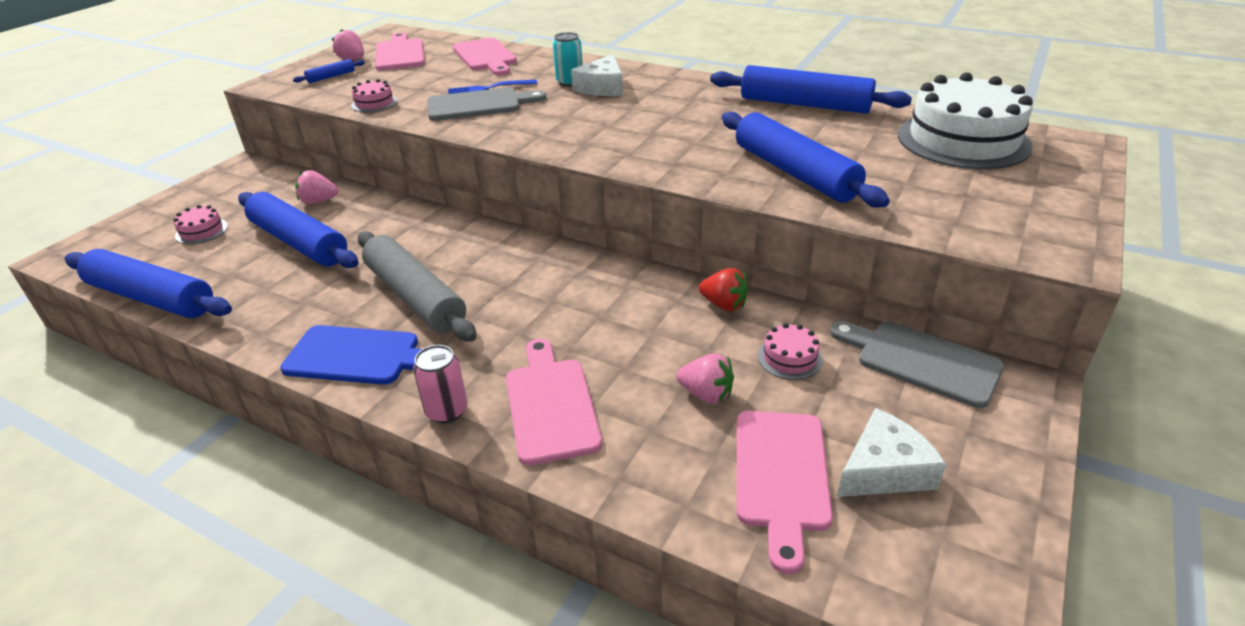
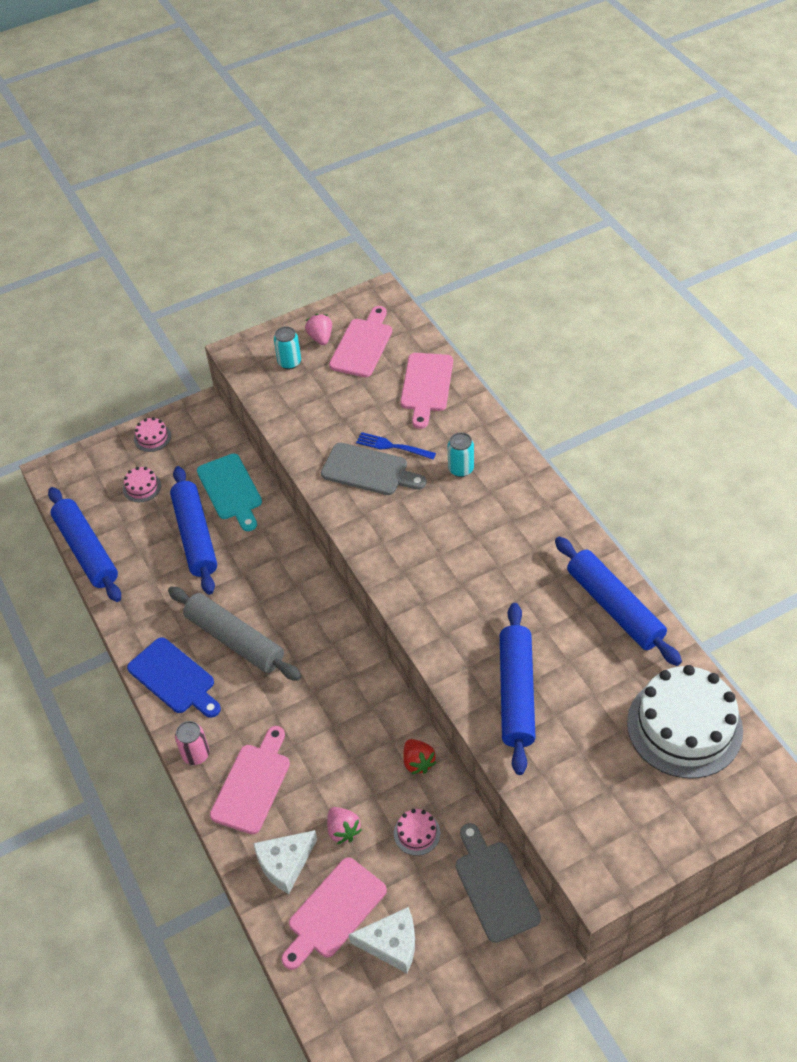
camera: 35 degrees right, 15 degrees up
(318, 201) = (230, 490): pink strawberry -> turquoise cutting board
(331, 77) = (289, 362): blue rolling pin -> turquoise can
(374, 103) = (297, 427): pink cake -> pink cake (152, 437)
(415, 297) = (235, 640): grey rolling pin -> grey rolling pin turned 45 degrees counterclockwise
(602, 87) = (479, 491): white cheese -> white cheese (285, 863)

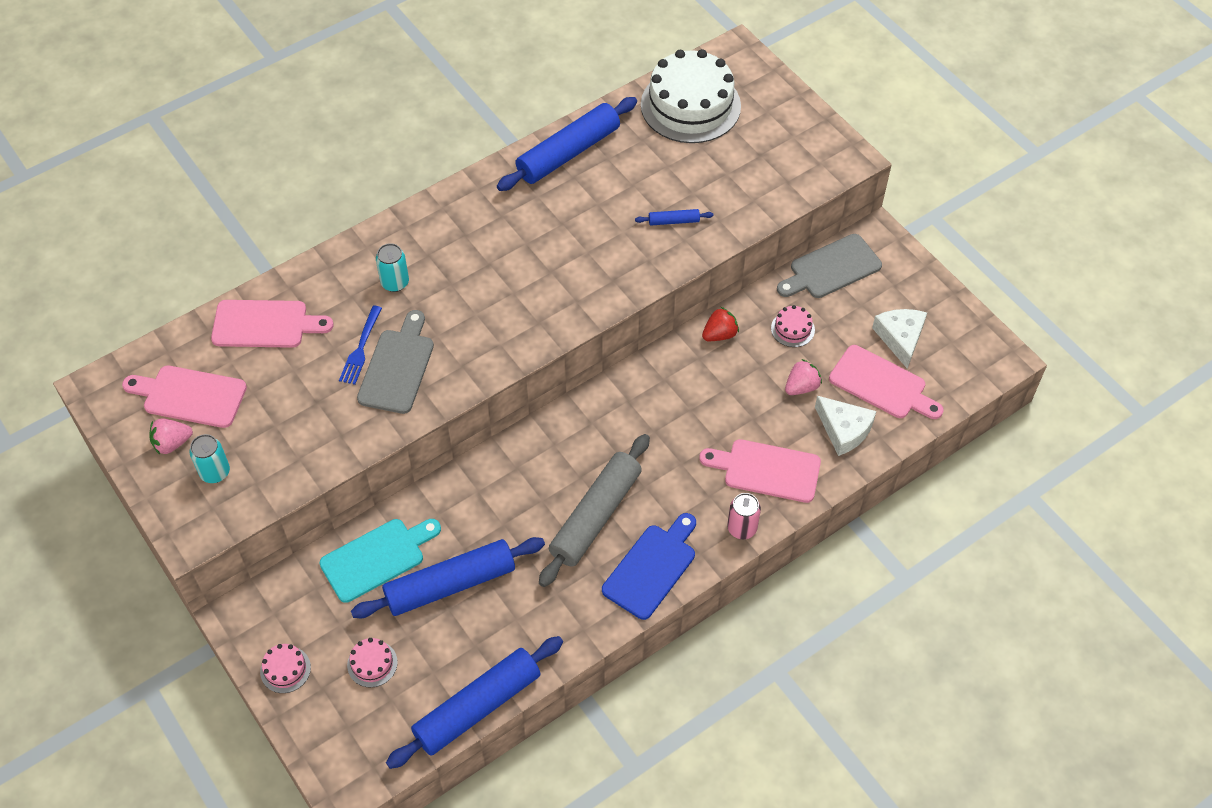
camera: 100 degrees left, 5 degrees up
(516, 693) = (674, 221): blue rolling pin -> blue rolling pin, size x0.43

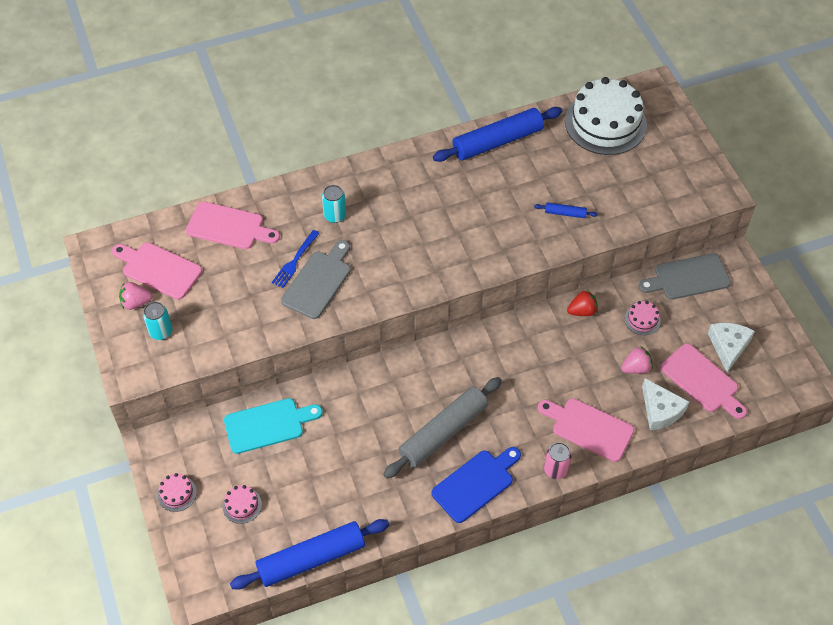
camera: 15 degrees right, 0 degrees up
(450, 584) = (317, 459): blue rolling pin -> none

